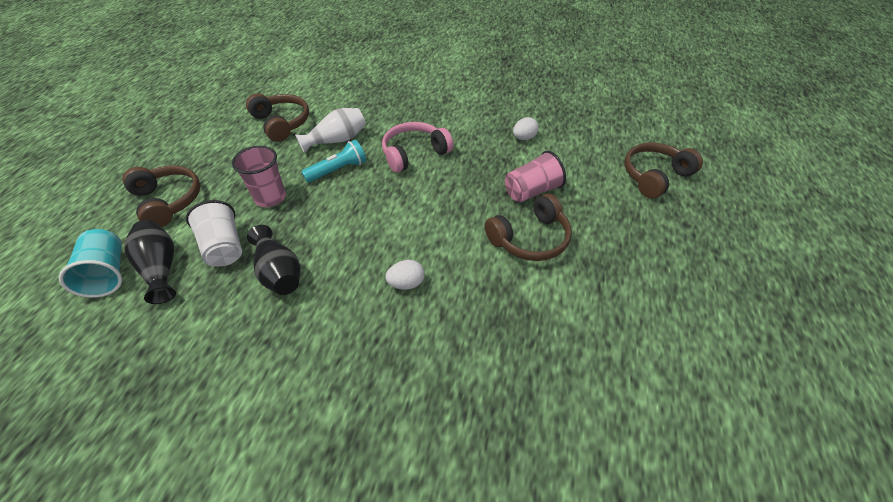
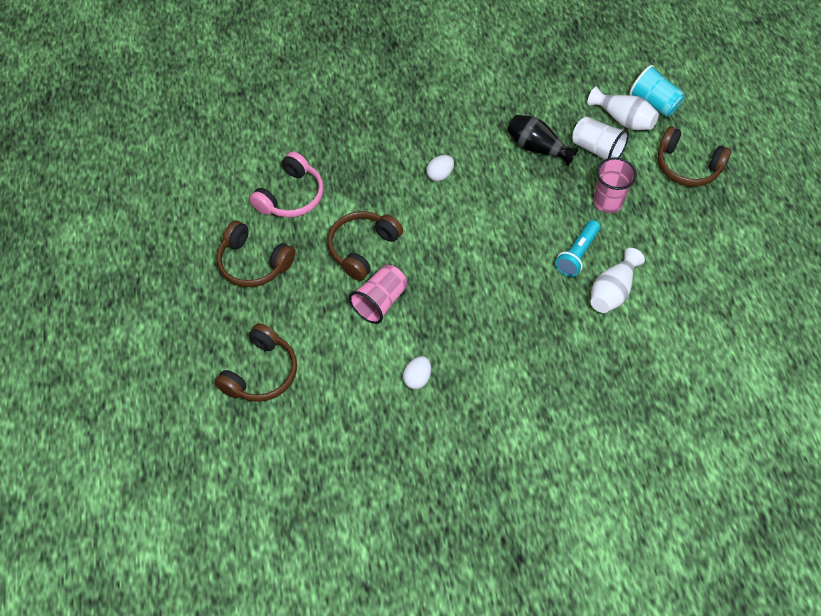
camera: 155 degrees right, 10 degrees up
(161, 268) = (623, 119): black vase -> white vase
(282, 123) = (693, 292): brown headphones -> brown headphones (253, 263)
(414, 153) = (520, 305): pink headphones -> pink headphones (291, 196)

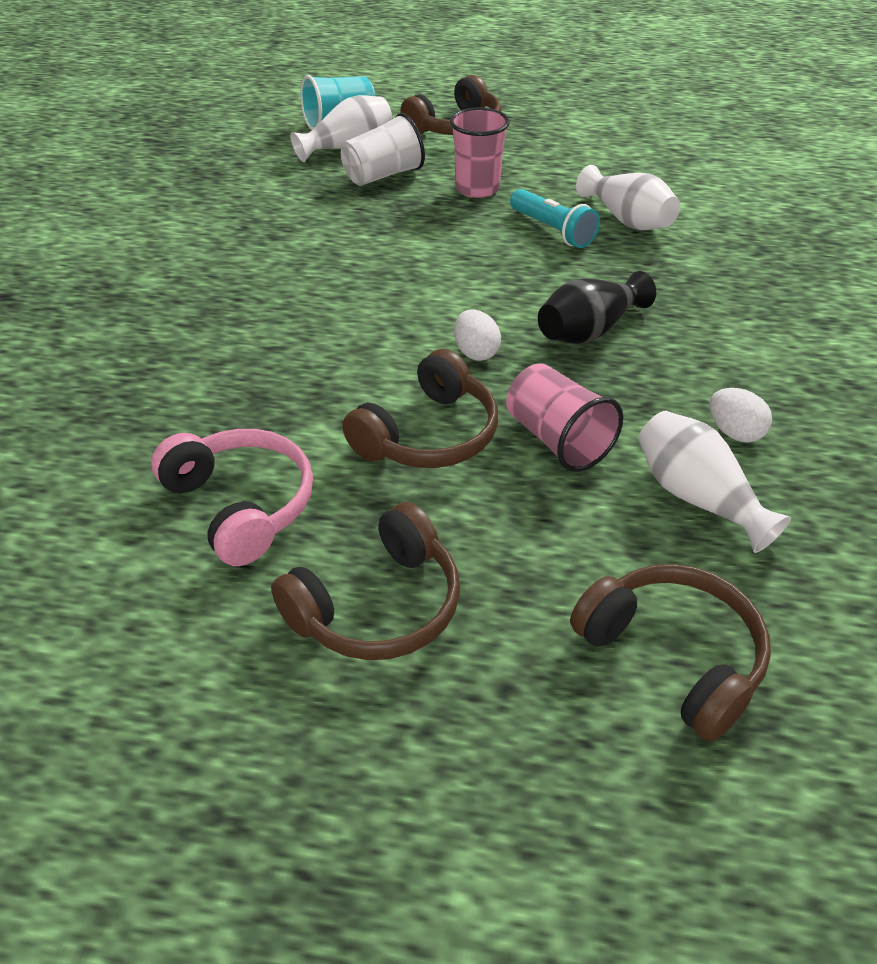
camera: 70 degrees left, 15 degrees down
(361, 368) = (697, 497): none -> white vase
(362, 248) = (428, 435): brown headphones -> brown headphones turned 105 degrees counterclockwise
(440, 175) = (327, 313): white egg -> white egg (475, 352)
(537, 148) = (344, 217): black vase -> black vase (589, 331)

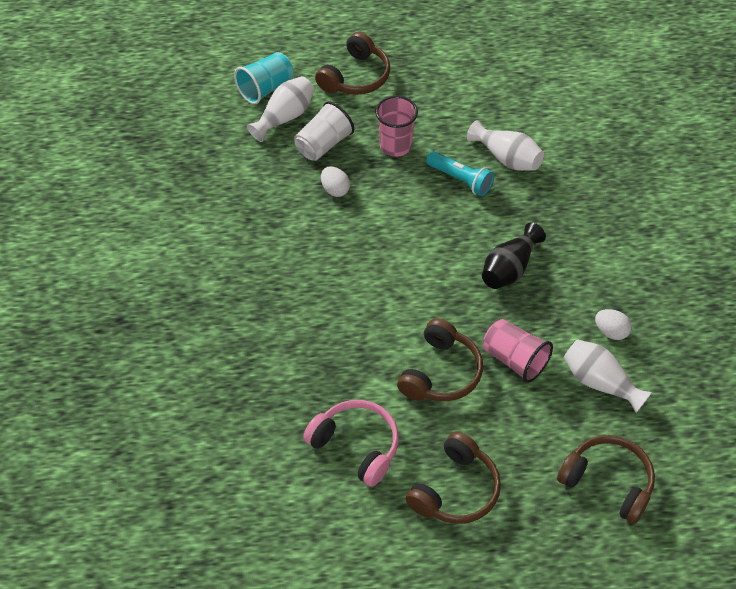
camera: 15 degrees left, 10 degrees up
(475, 352) = (446, 302): white egg -> white egg (335, 190)

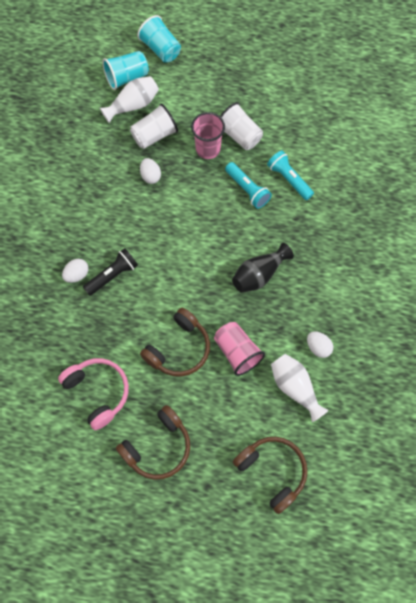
camera: 15 degrees right, 15 degrees up
(281, 319) = (77, 275): none -> white egg
(297, 50) = (161, 49): none -> turquoise cup
(327, 310) = (112, 275): none -> black flashlight
(355, 77) = (197, 82): brown headphones -> none
(429, 123) = (239, 135): none -> white cup
(507, 158) = (289, 179): white vase -> turquoise flashlight

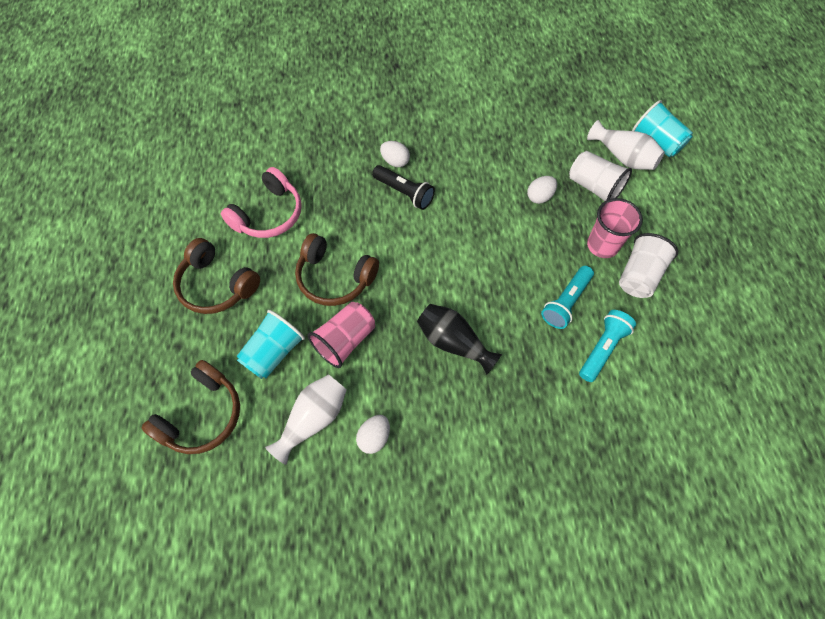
camera: 75 degrees right, 5 degrees down
(161, 49) = (713, 164): turquoise cup -> turquoise cup (274, 352)

